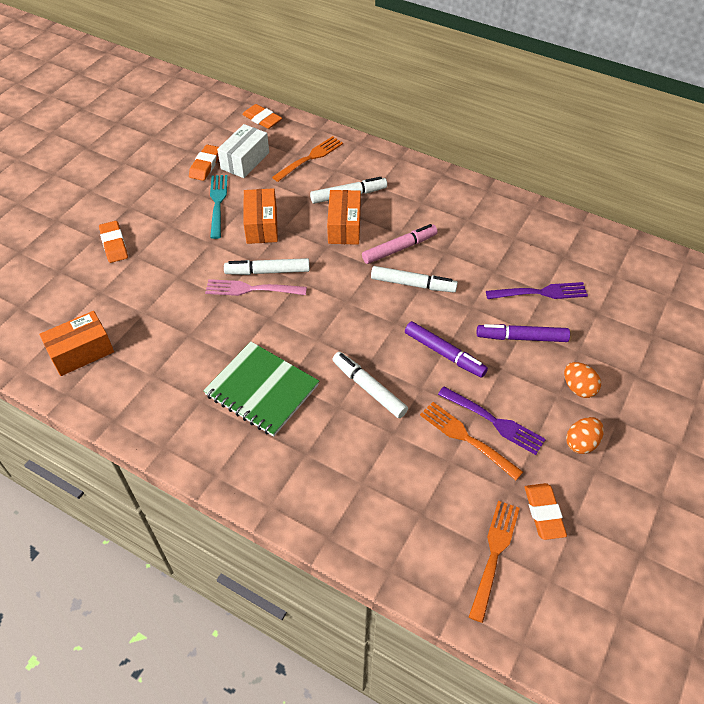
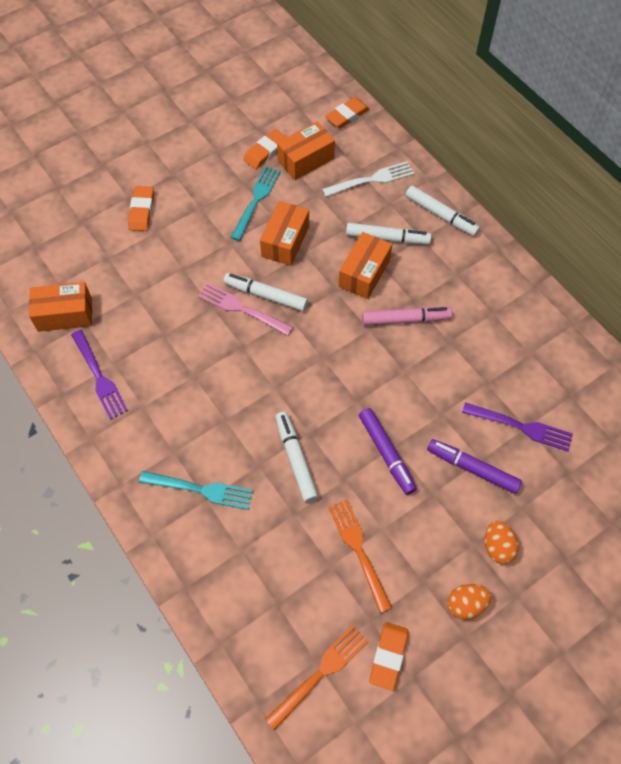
camera: 25 degrees right, 10 degrees up
(245, 161) = (306, 160): white box -> orange box
(262, 119) = (347, 115): orange eraser -> orange eraser turned 75 degrees clockwise
(262, 390) = (199, 419): green notebook -> none
(295, 448) = (200, 490): none -> turquoise fork
(310, 158) = (371, 180): orange fork -> white fork
(413, 284) = (397, 365): white marker -> white marker (441, 215)
(493, 421) = (393, 544): purple fork -> purple fork (99, 376)

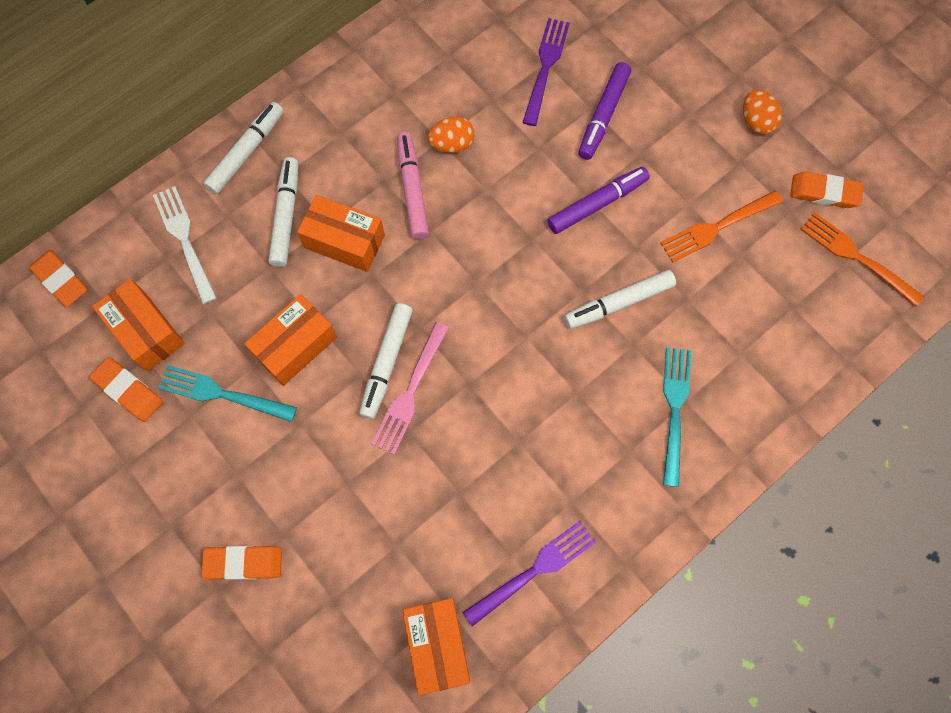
camera: 95 degrees left, 10 degrees up
(285, 241) = (295, 346): orange box -> orange box turned 60 degrees counterclockwise
(497, 547) = (689, 92): orange egg -> orange egg (452, 144)

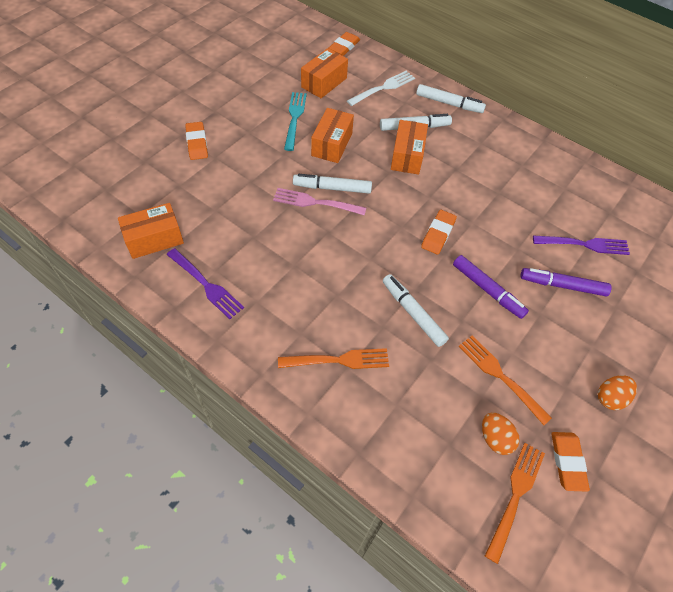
camera: 75 degrees right, 15 degrees down
(128, 391) = (288, 82): orange eraser -> orange eraser (438, 234)
(295, 346) = (332, 144): orange box -> orange box turned 75 degrees clockwise
(412, 189) = (456, 183): pink marker -> none
(452, 144) = (498, 199): orange egg -> orange egg (495, 438)
(675, 410) = (337, 360): turquoise fork -> orange fork

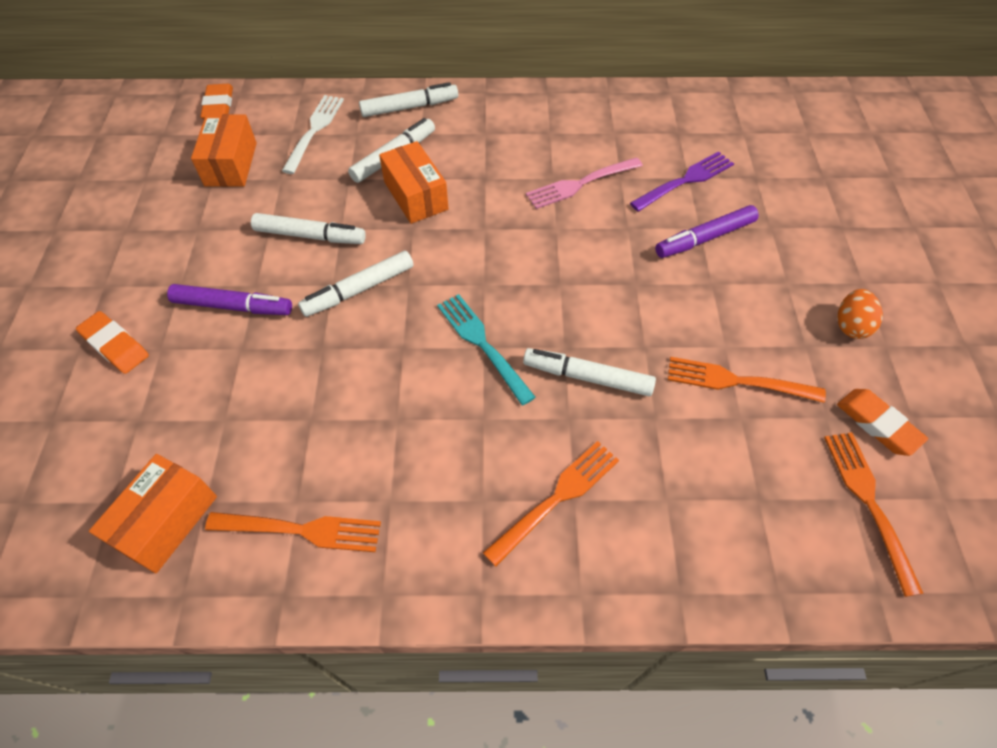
camera: 35 degrees left, 0 degrees up
(205, 284) = (300, 530): purple fork -> orange fork
(294, 119) = (231, 231): turquoise fork -> turquoise fork (483, 345)
(316, 202) = (354, 321): pink fork -> pink fork (581, 183)
(332, 144) = (310, 236): orange box -> white marker
(438, 234) = (532, 265): orange eraser -> none
(487, 290) = (639, 294): purple marker -> purple marker (233, 306)
(495, 438) = (795, 455): orange egg -> none

